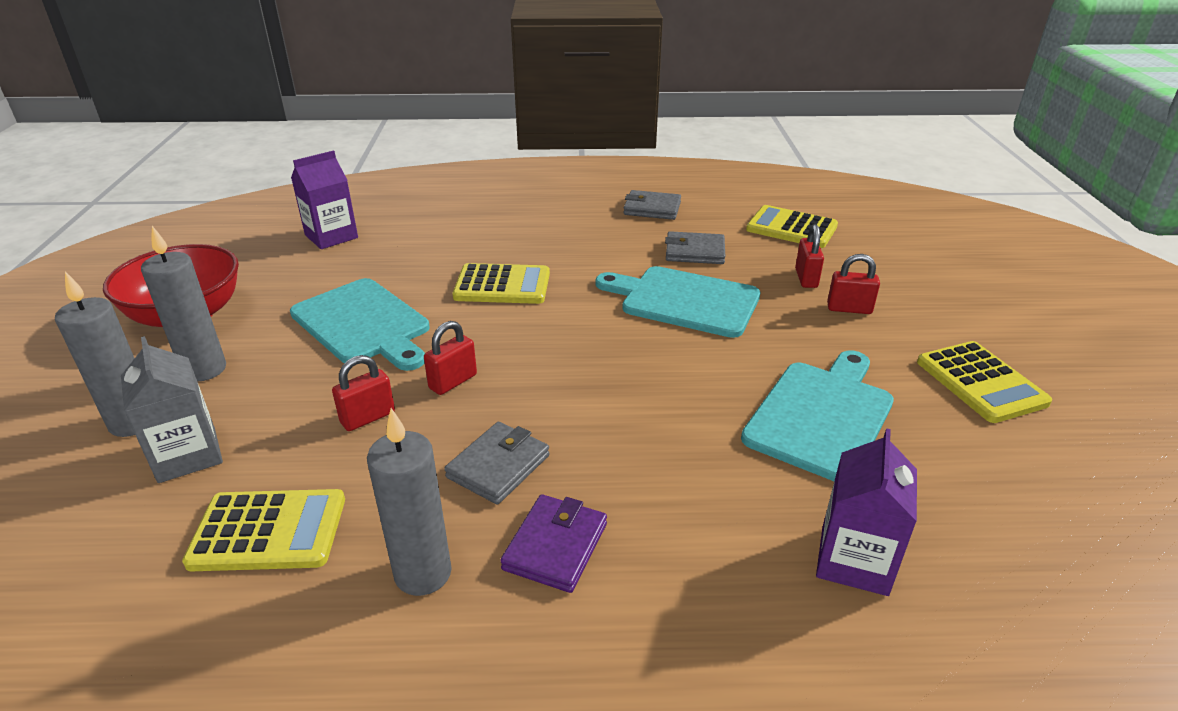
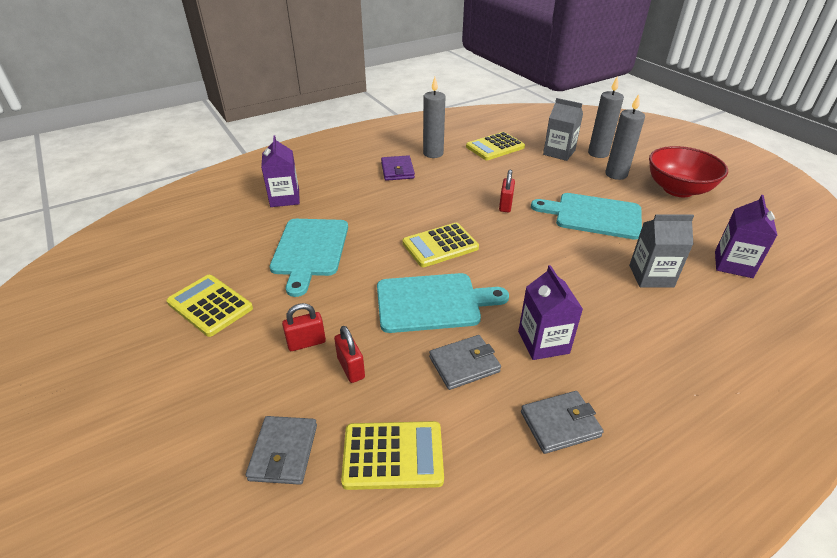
camera: 150 degrees right, 5 degrees up
(368, 418) = (518, 181): red padlock -> none
(426, 252) = (651, 276): none -> grey carton
(498, 466) = (443, 183): grey wallet -> grey wallet (283, 452)
(502, 285) = (562, 268): yellow calculator -> yellow calculator (440, 245)
(607, 244) = (543, 342): none -> purple carton

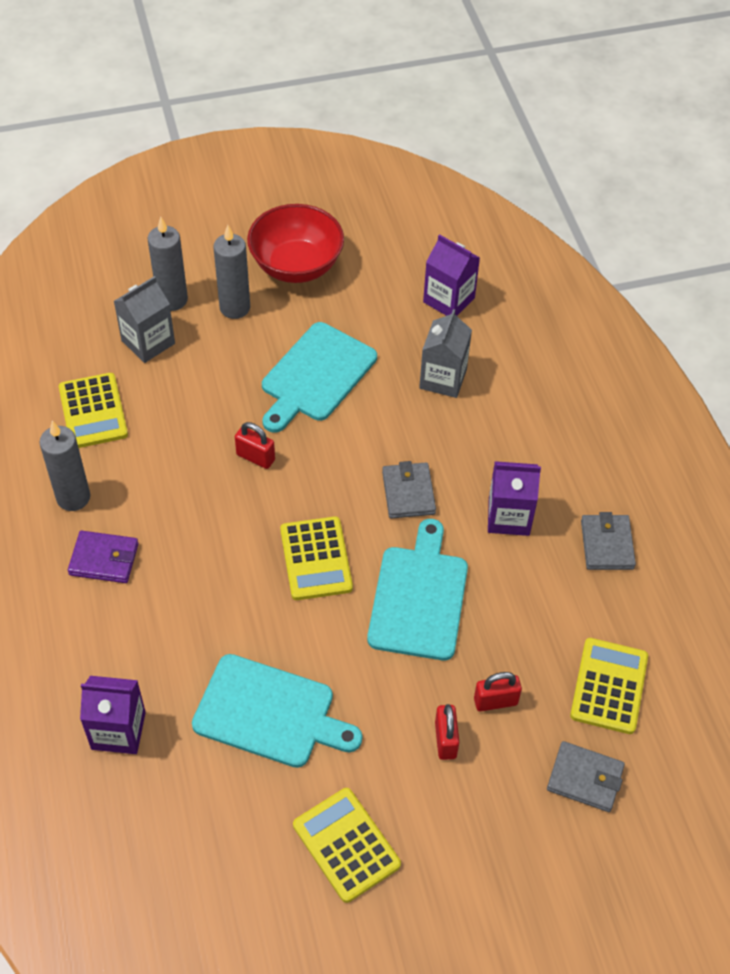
camera: 75 degrees left, 15 degrees up
(210, 305) = (346, 845): yellow calculator -> yellow calculator turned 90 degrees clockwise
(464, 364) = (519, 596): grey wallet -> grey wallet (408, 493)

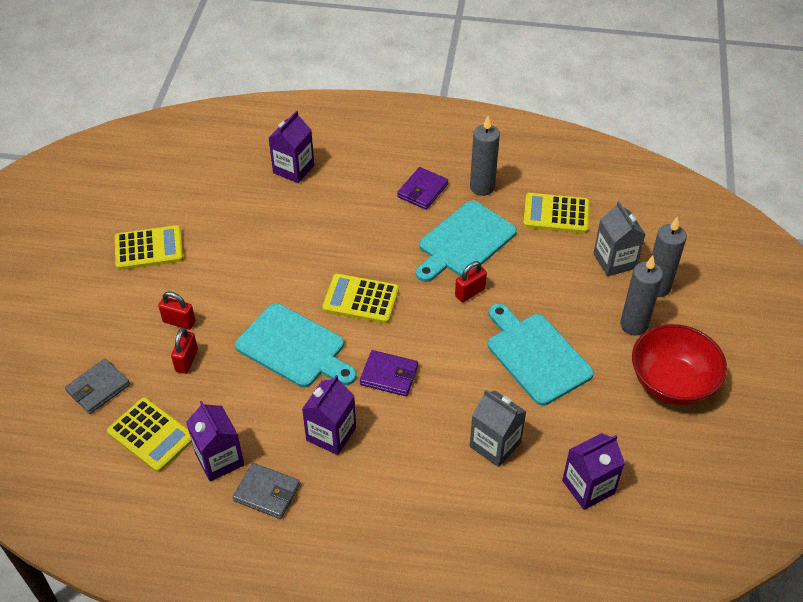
camera: 115 degrees right, 5 degrees down
(270, 713) = (258, 239): turquoise cutting board -> turquoise cutting board (464, 241)
(408, 493) = (389, 375): grey wallet -> purple wallet
(597, 604) = (219, 459): none -> purple carton

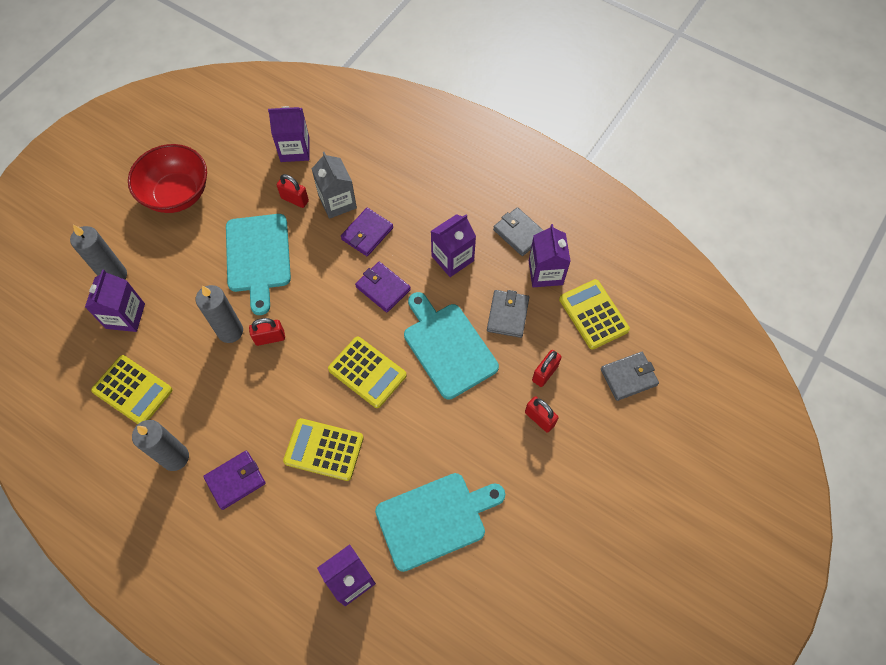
camera: 155 degrees left, 15 degrees up
(149, 249) = (544, 527): yellow calculator -> yellow calculator (324, 449)
(245, 399) = (507, 315): none -> grey wallet
(439, 423) = (367, 233): none -> purple wallet
(464, 241) = (238, 396): turquoise cutting board -> turquoise cutting board (435, 519)
(544, 428) = (295, 199): none -> red padlock
(614, 261) = (125, 316): grey carton -> purple carton
(634, 325) = (163, 250): grey candle -> grey candle (230, 331)

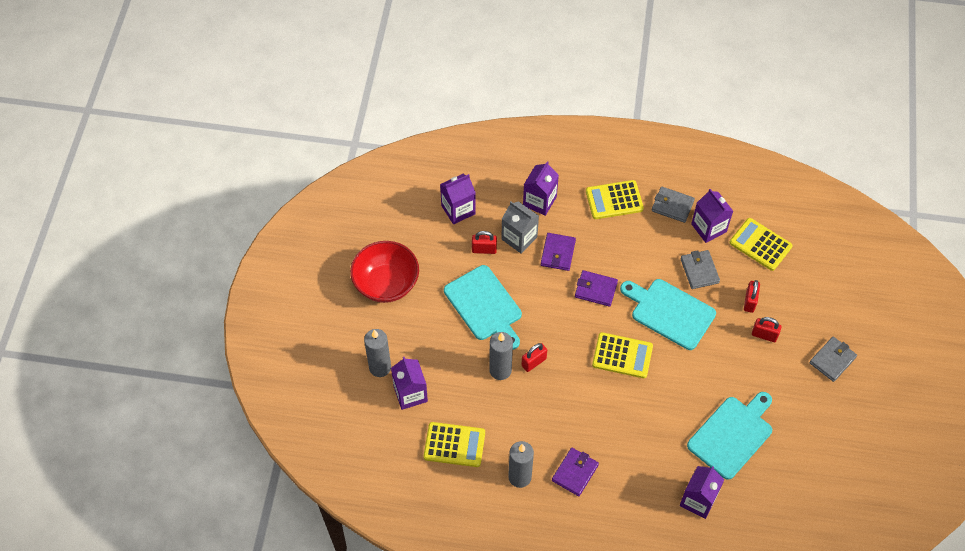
camera: 25 degrees left, 5 degrees down
(324, 449) = (625, 423): yellow calculator -> yellow calculator (614, 200)
(452, 258) = (634, 245): purple carton -> purple carton (539, 201)
(628, 377) = (809, 279): grey wallet -> grey wallet (832, 360)

